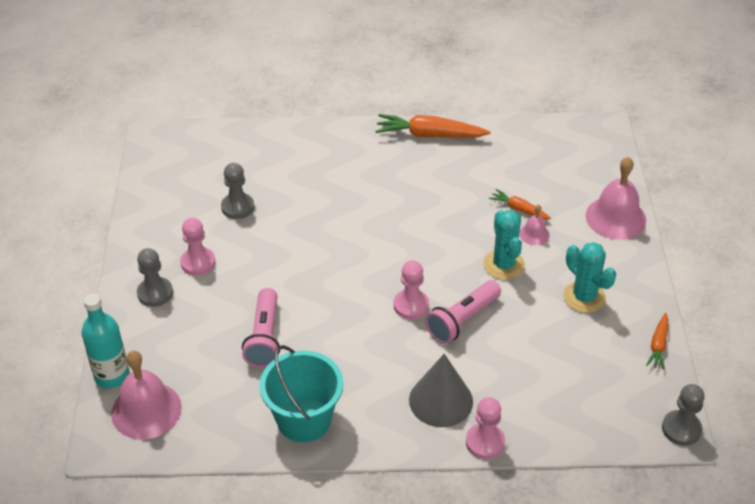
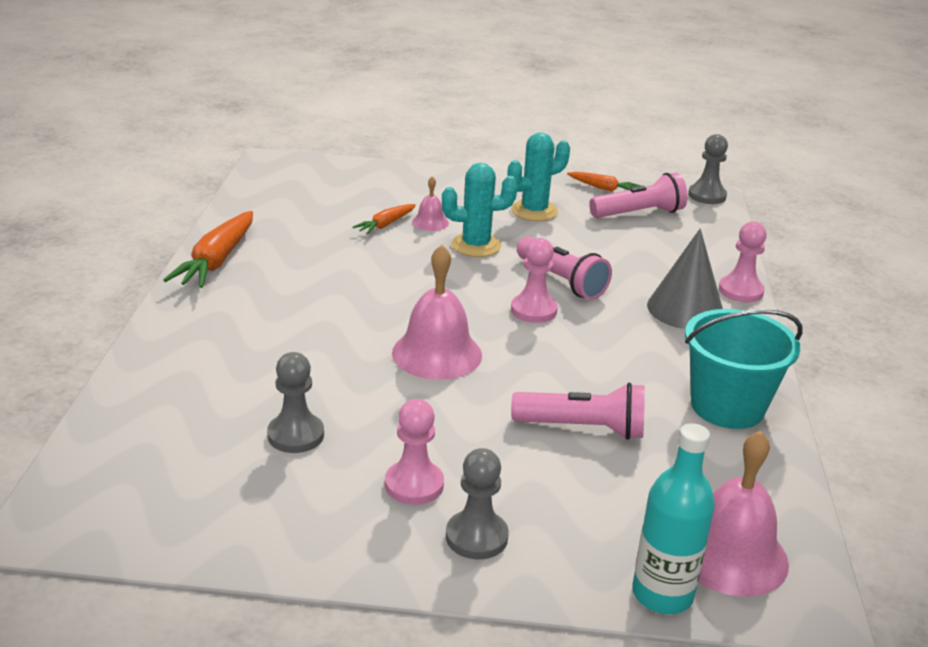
camera: 85 degrees left, 15 degrees down
(613, 372) = (639, 213): none -> pink flashlight
(615, 218) = (418, 178): pink bell -> pink bell (437, 353)

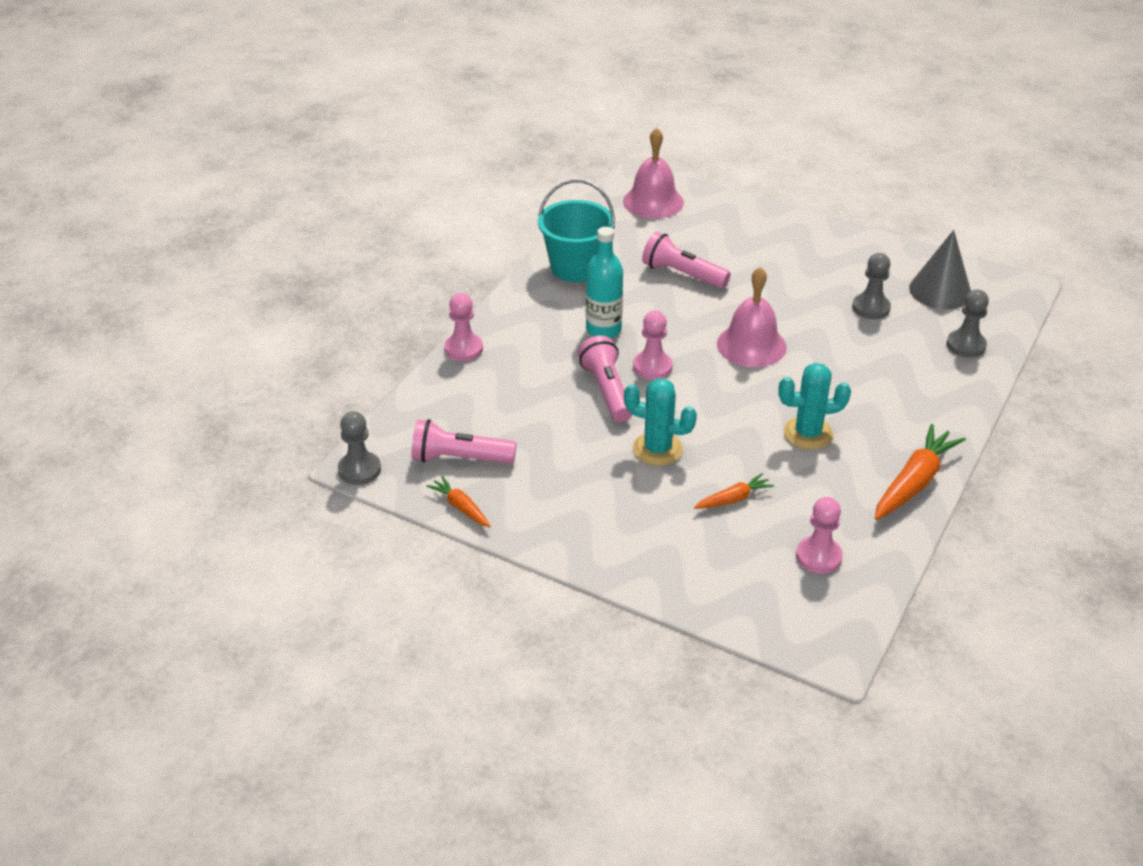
camera: 155 degrees left, 10 degrees up
(414, 485) = (806, 265): pink pawn -> pink pawn (818, 556)
(430, 222) = (685, 492): pink bell -> none
(476, 537) = (782, 235): grey pawn -> grey pawn (966, 345)
(534, 211) = (566, 486): turquoise cactus -> turquoise cactus (808, 433)
(662, 594) = (703, 195): turquoise bottle -> turquoise bottle (603, 330)
(685, 309) = (528, 342): grey cone -> grey cone (940, 291)

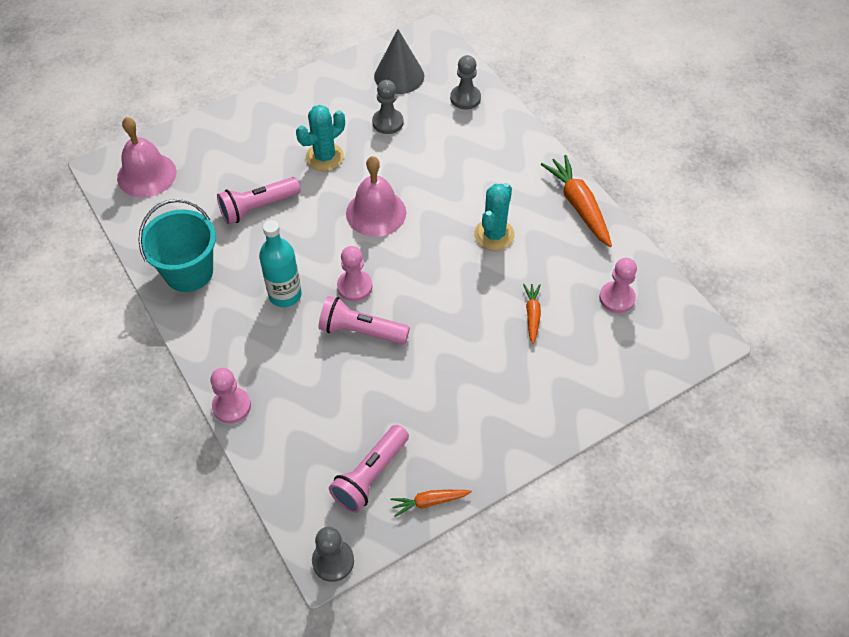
camera: 60 degrees left, 15 degrees up
(657, 449) = (450, 333): turquoise cactus -> turquoise cactus (324, 157)

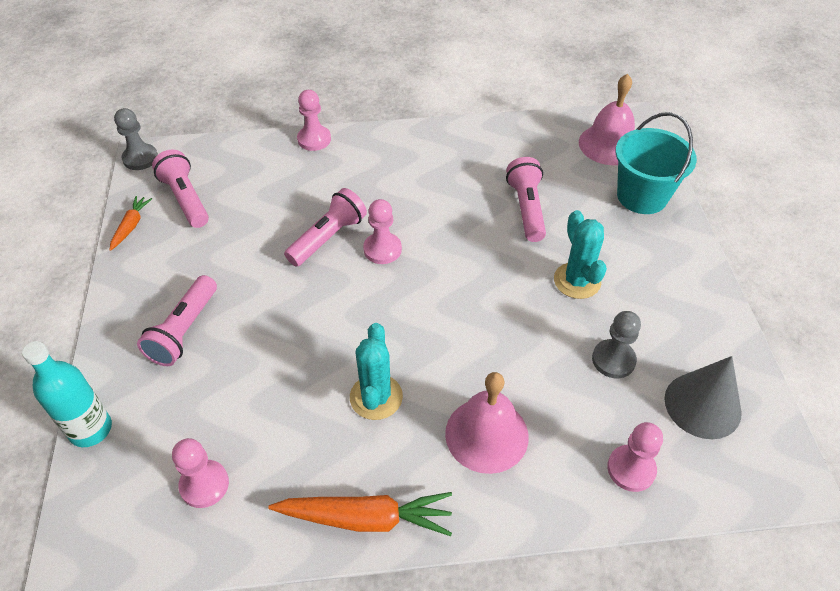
camera: 115 degrees right, 5 degrees down
(188, 272) = (470, 146): turquoise bucket -> turquoise bucket (642, 196)
(285, 295) = (405, 199): turquoise bottle -> turquoise bottle (90, 429)
(376, 213) = (470, 298): pink bell -> pink bell (486, 434)
(465, 98) = (631, 469): grey pawn -> pink pawn
(494, 234) = (376, 397): turquoise cactus -> turquoise cactus turned 45 degrees clockwise
(513, 383) = (184, 331): none -> pink flashlight
(532, 315) = (245, 384): orange carrot -> none

